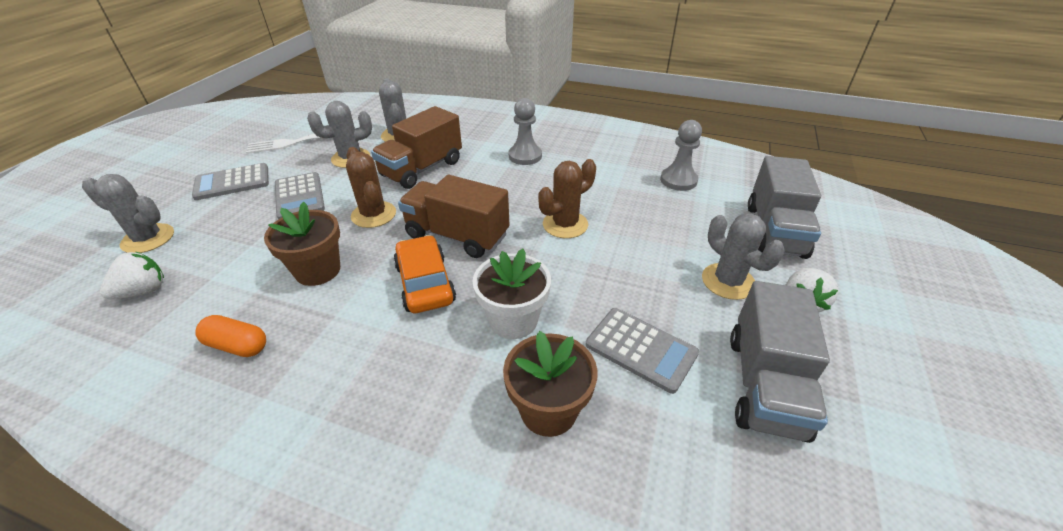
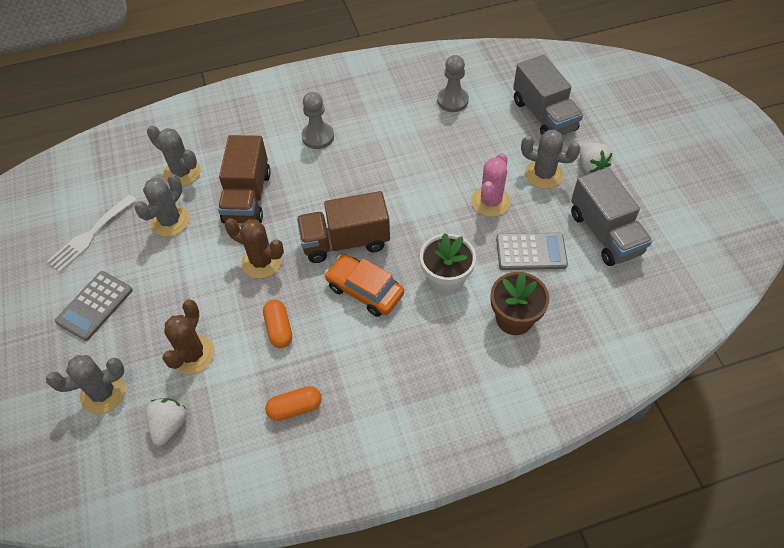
camera: 35 degrees left, 15 degrees up
(299, 196) = (177, 282): grey calculator -> none
(318, 270) = (279, 329): brown flower pot -> orange capsule
(565, 224) = (410, 187): brown cactus -> brown cactus (192, 354)
(638, 276) = (490, 201): none -> pink cactus

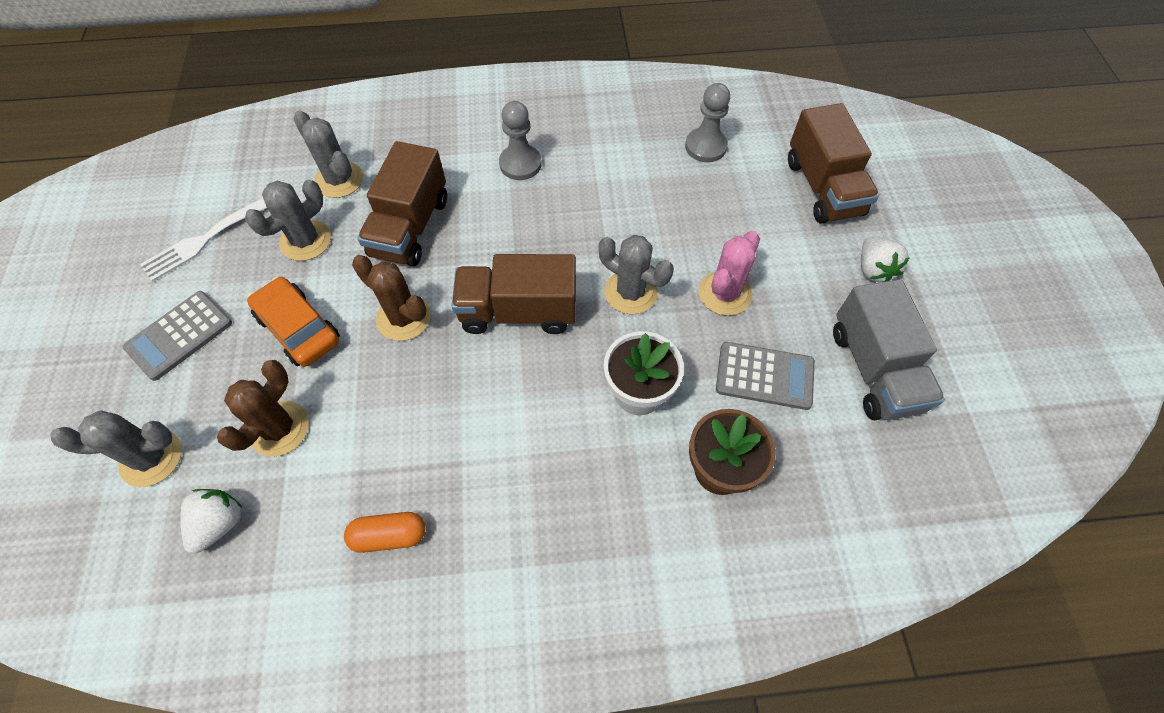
camera: 10 degrees right, 5 degrees up
(279, 329) = (399, 416): orange capsule -> none
(364, 290) = (526, 385): orange car -> orange car (298, 329)
(543, 174) = (805, 269): grey cactus -> grey cactus (631, 292)
(544, 115) = (823, 187): grey truck -> brown truck

